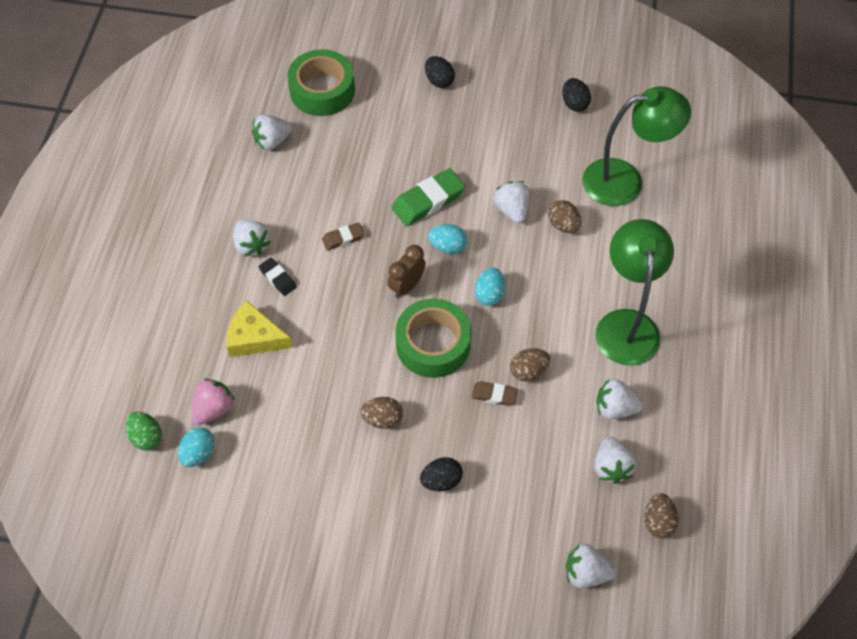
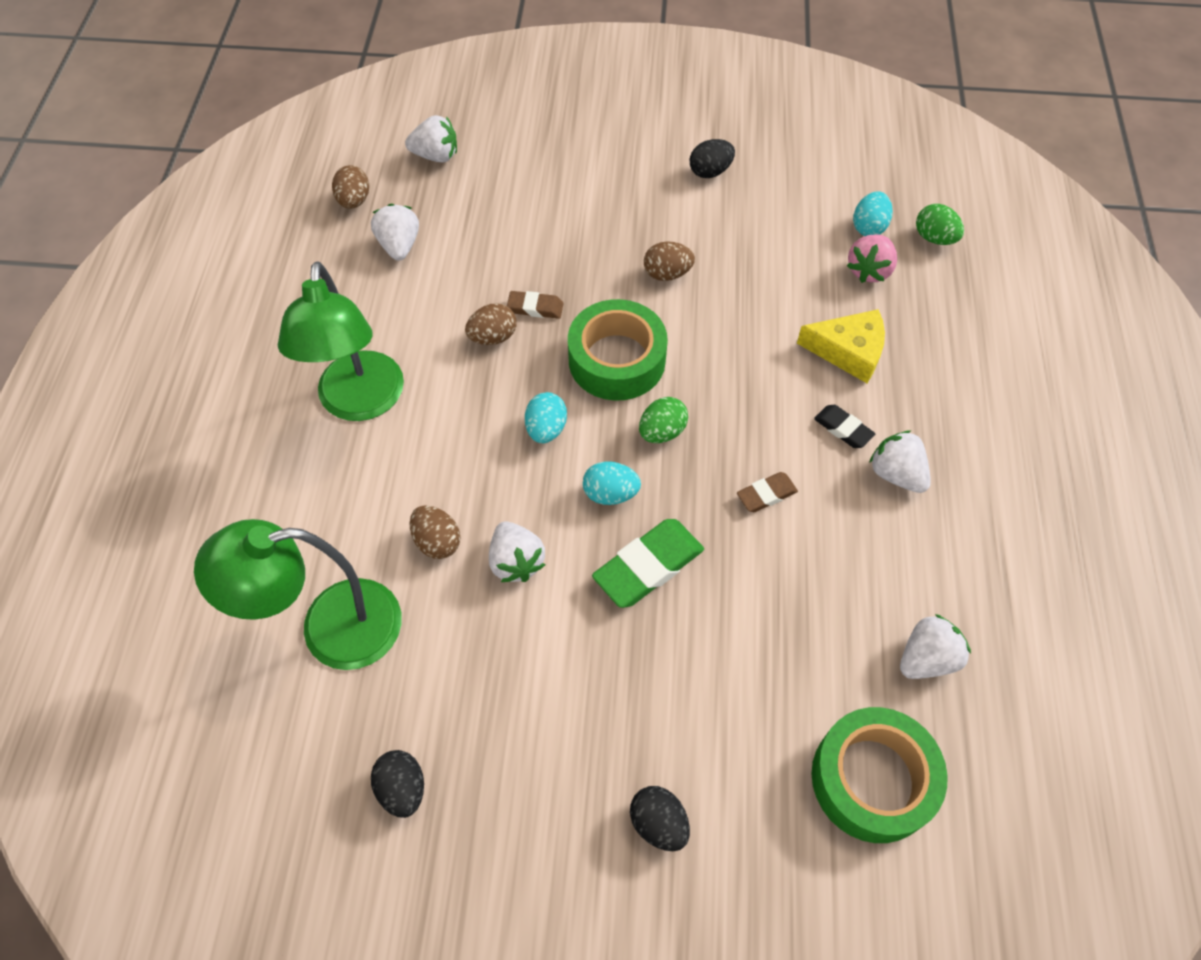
camera: 175 degrees right, 0 degrees up
(407, 286) = (662, 432): brown clock -> green egg
(441, 480) = (591, 220): black egg -> black egg (710, 171)
(615, 408) = (388, 304): white strawberry -> none

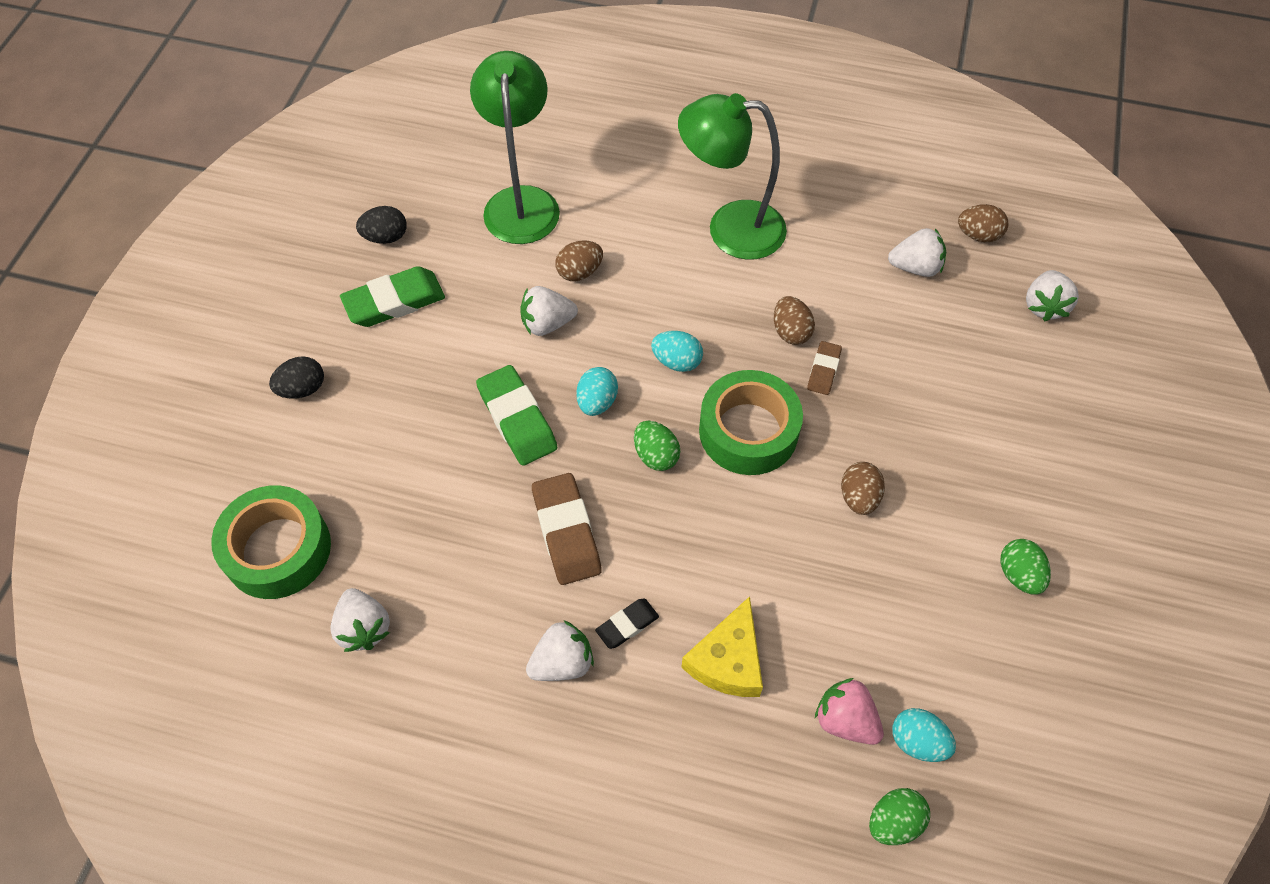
camera: 100 degrees right, 0 degrees up
(508, 746) = (394, 302): none -> green eraser
(710, 171) = (1019, 575): black egg -> green egg
(766, 494) = (566, 532): brown eraser -> brown eraser, size x1.81

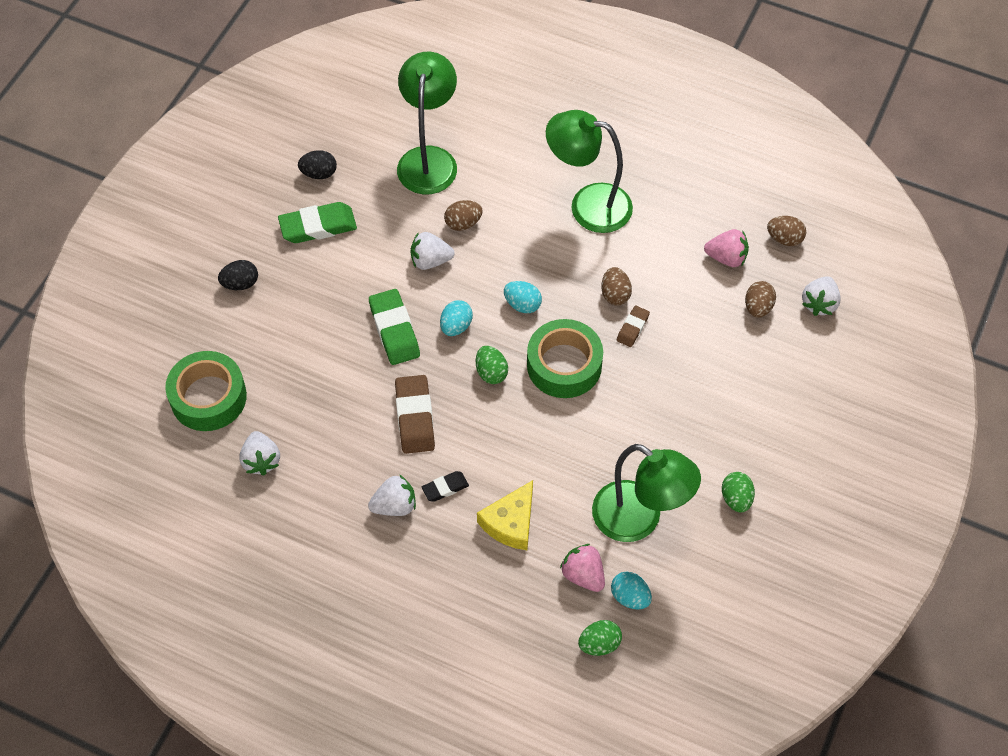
camera: 10 degrees right, 0 degrees up
(859, 497) = (634, 426): brown egg -> brown egg (758, 307)
(900, 626) = (639, 520): none -> green lamp
(915, 267) = (726, 257): white strawberry -> pink strawberry

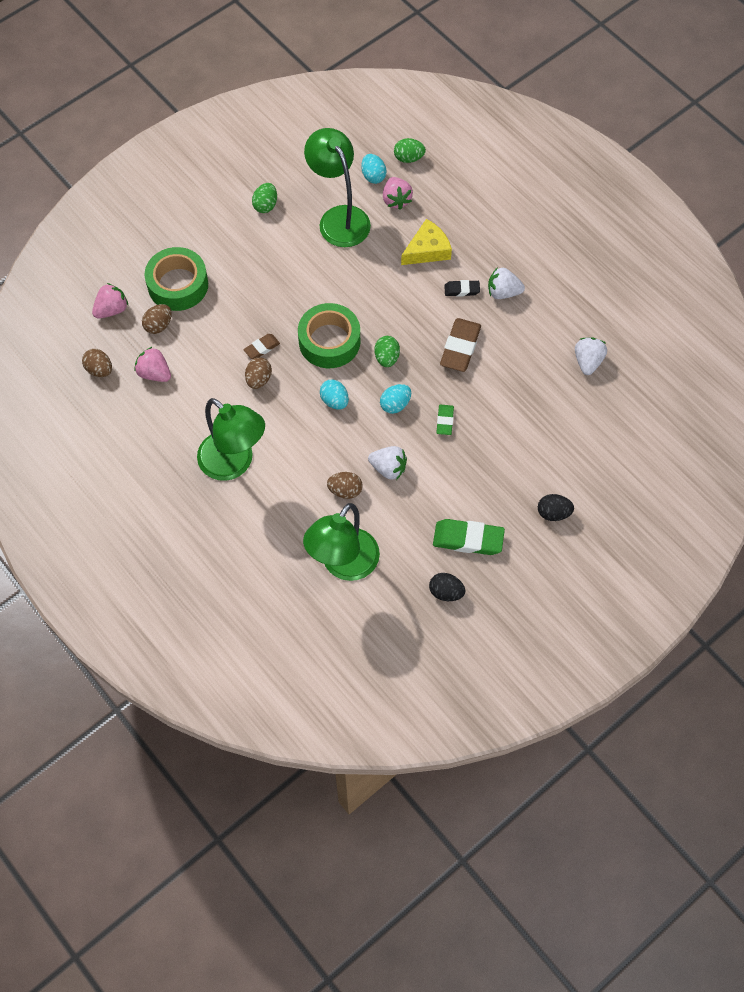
camera: 155 degrees left, 5 degrees up
(208, 397) = (612, 426): green tape -> green tape (178, 285)
(394, 330) = (445, 421): green eraser -> green eraser, size x0.55
(819, 303) = (112, 309): white strawberry -> pink strawberry

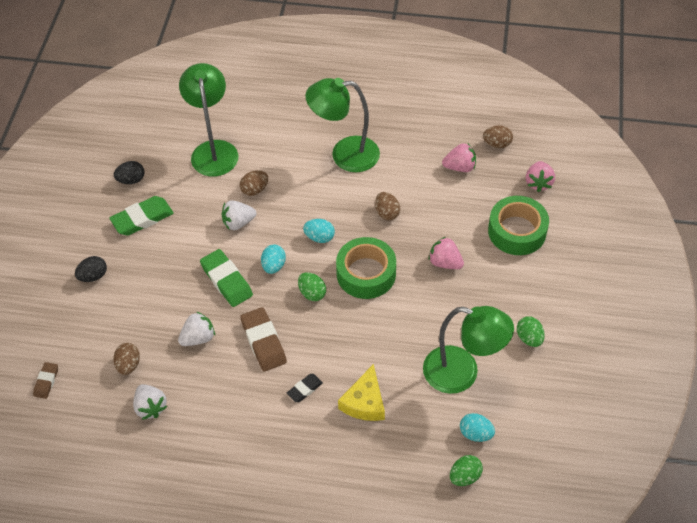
camera: 140 degrees right, 10 degrees down
(158, 325) = (495, 196): brown egg -> brown egg (128, 365)
(262, 348) = (408, 234): brown eraser -> brown eraser (46, 382)
(396, 200) = (434, 426): pink strawberry -> pink strawberry (445, 262)
(445, 421) = (226, 280): green eraser -> green eraser, size x1.81
(503, 292) = (269, 413): white strawberry -> white strawberry (198, 338)

